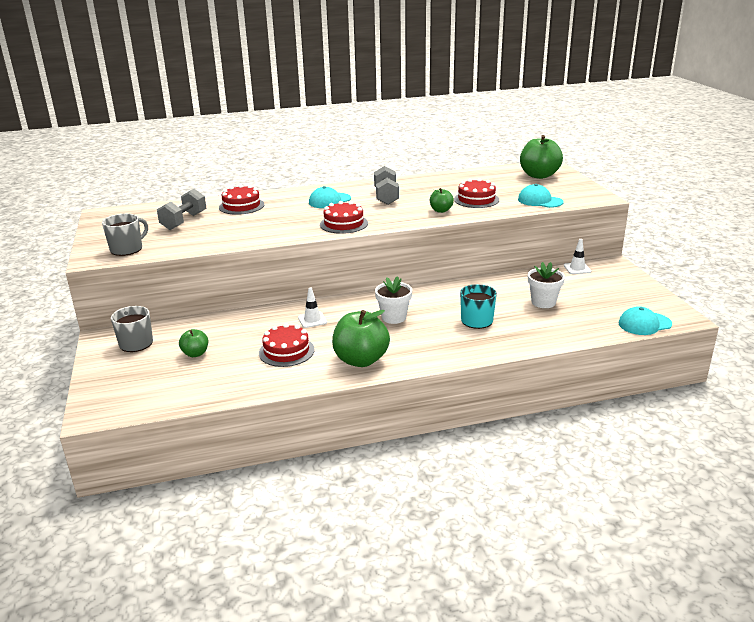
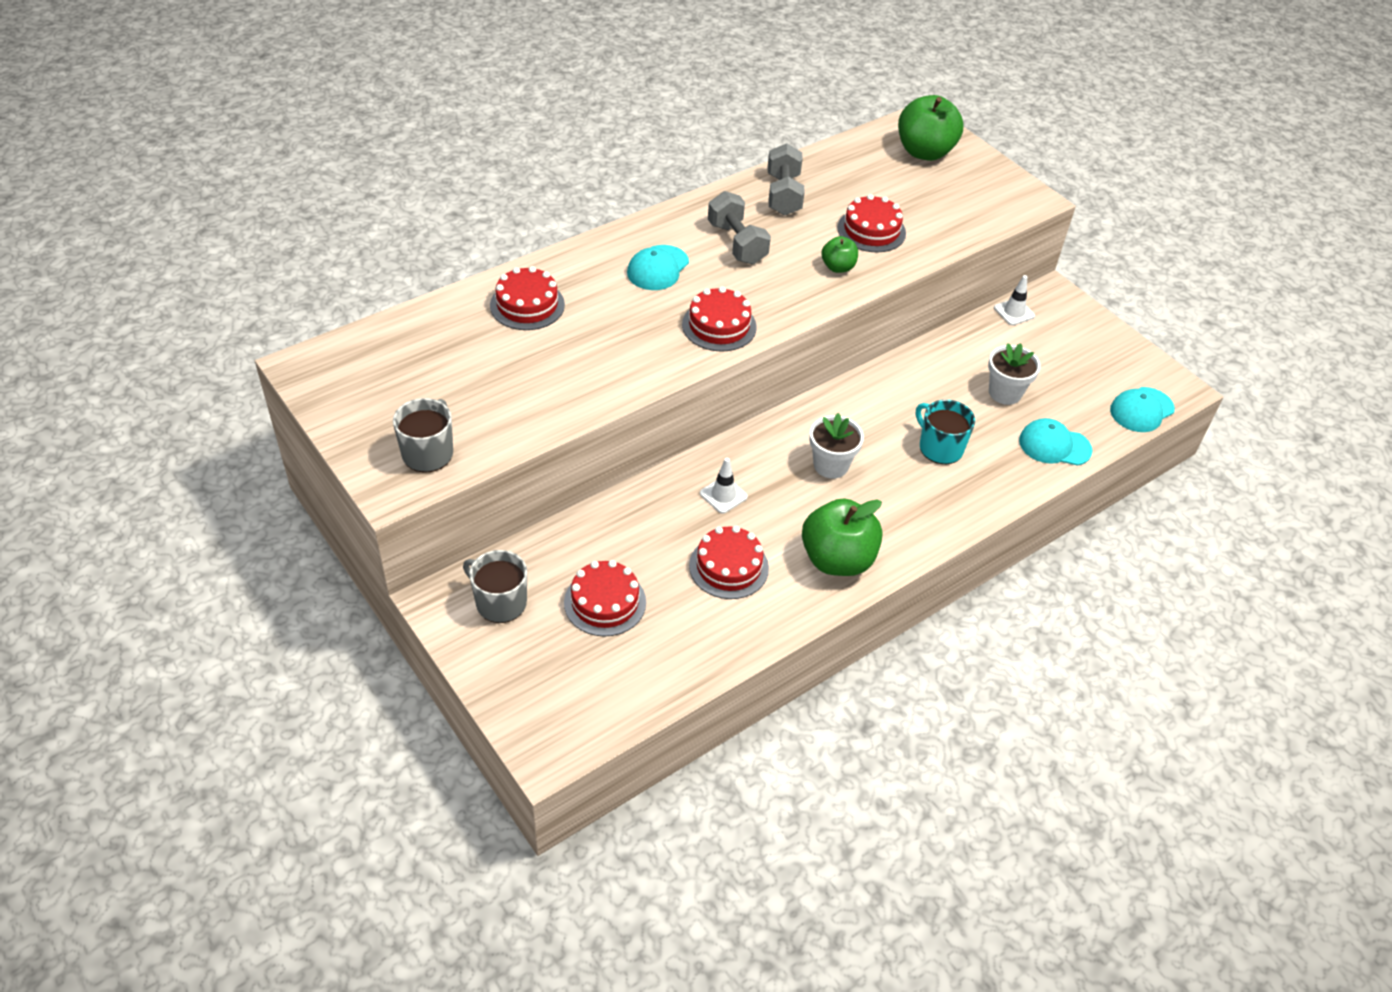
camera: 25 degrees left, 20 degrees up
(184, 221) = (464, 363): grey dumbbell -> grey dumbbell (783, 195)
(195, 354) = (605, 602): green apple -> red cake
(540, 201) = (959, 220): turquoise cap -> turquoise cap (1054, 445)

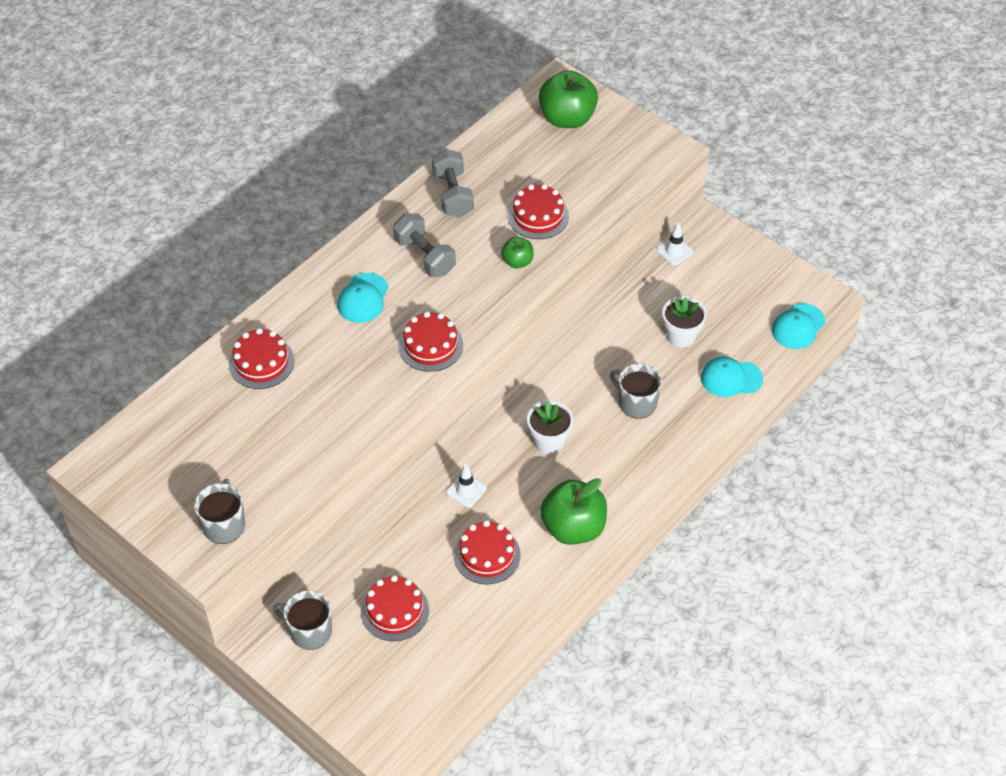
camera: 10 degrees left, 5 degrees up
(940, 447) = (636, 402): turquoise mug -> grey mug

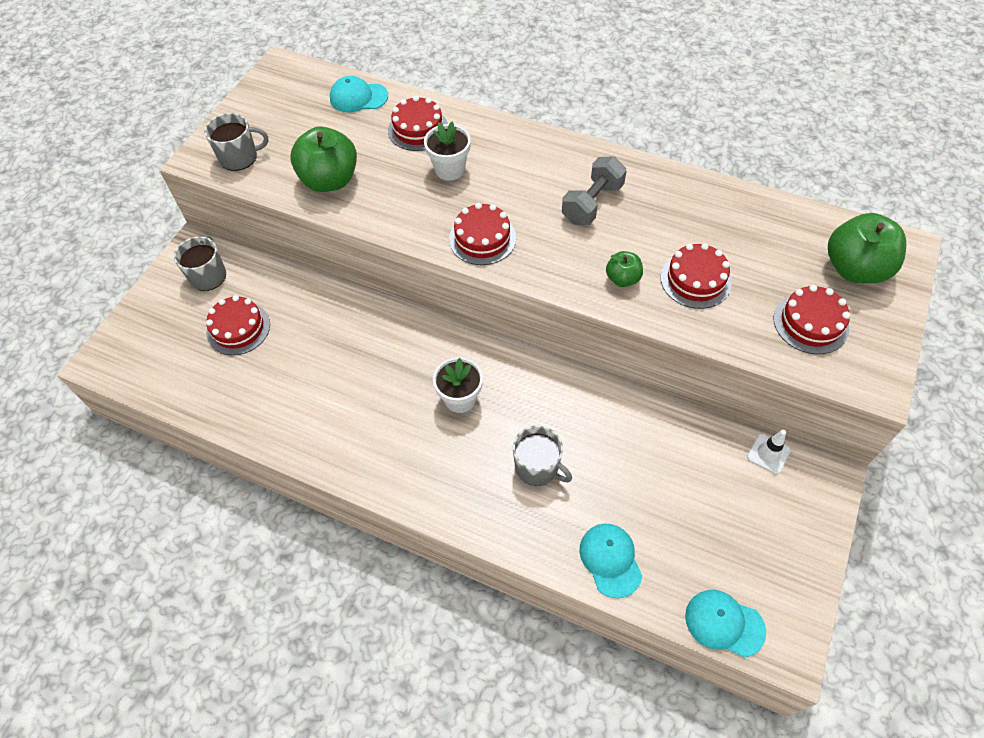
camera: 75 degrees right, 5 degrees up
(363, 298) = (519, 174): turquoise cap -> turquoise cap (358, 97)
(453, 194) = (684, 203): grey dumbbell -> none
(466, 490) = (381, 345): white traffic cone -> none
(487, 555) = (312, 382): red cake -> red cake (810, 323)
(573, 527) = (361, 448): green apple -> green apple (330, 180)
(636, 402) = (538, 467): grey mug -> grey mug turned 105 degrees clockwise
(681, 336) = (648, 490): white flower pot -> white flower pot (450, 169)

